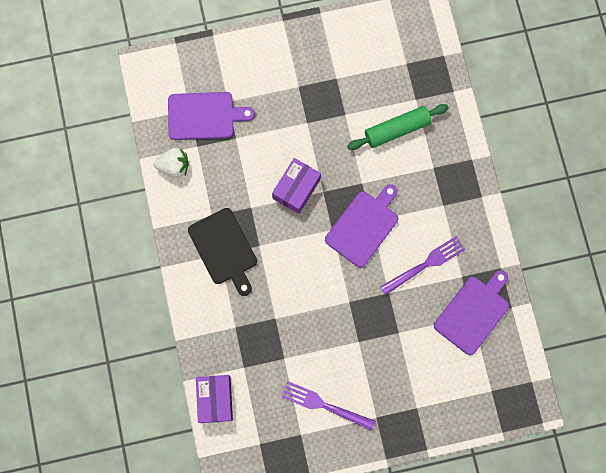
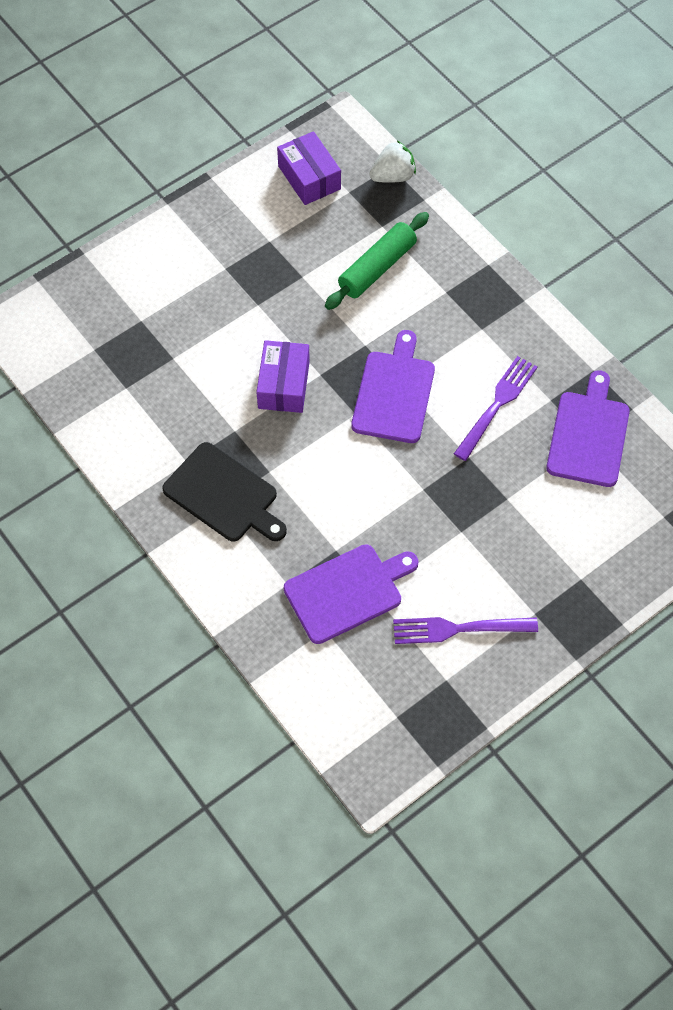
camera: 25 degrees left, 15 degrees down
(174, 166) = (106, 424): white strawberry -> white strawberry (393, 176)
(204, 116) = (118, 349): purple cutting board -> purple cutting board (347, 591)
(215, 399) = (306, 686): purple box -> purple box (309, 177)

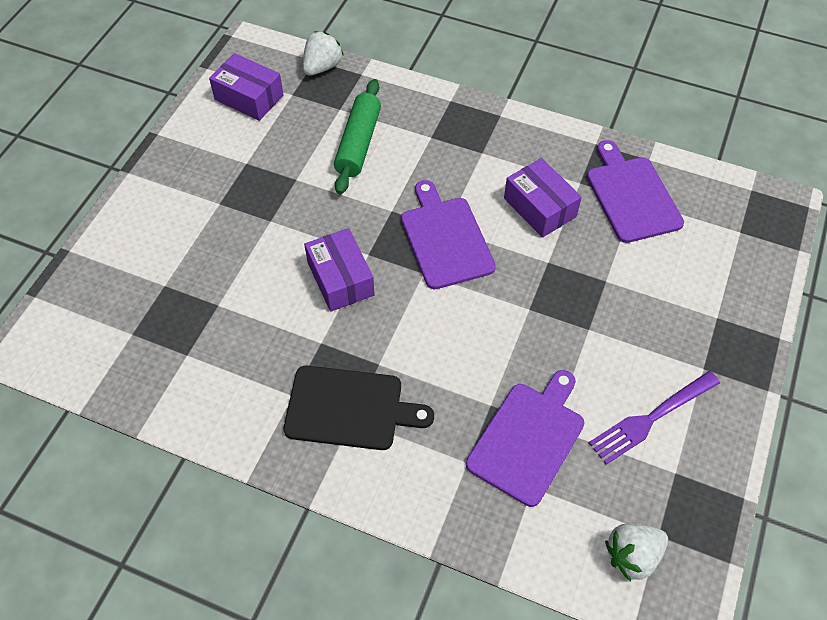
camera: 30 degrees left, 5 degrees down
(365, 719) = (632, 555): none -> white strawberry
(497, 405) = (540, 207): purple fork -> purple box

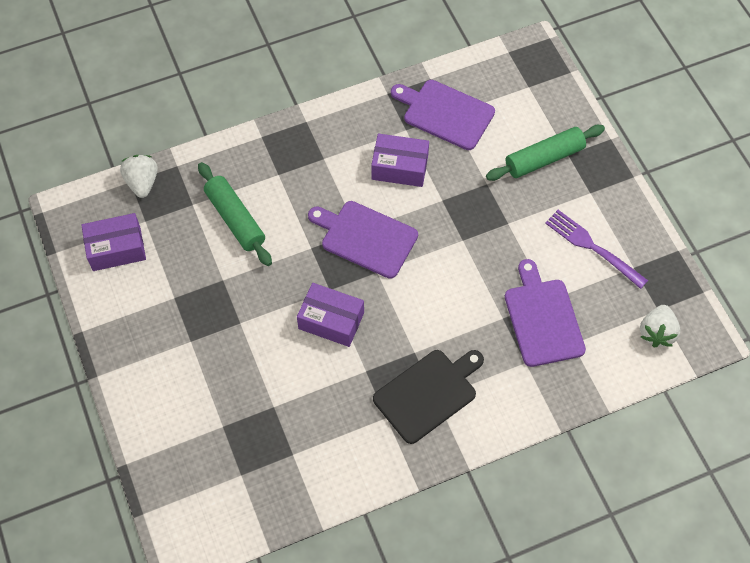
camera: 45 degrees left, 5 degrees up
(651, 418) = (592, 247): purple fork -> purple fork turned 120 degrees clockwise
(687, 303) = (544, 159): none -> green rolling pin

